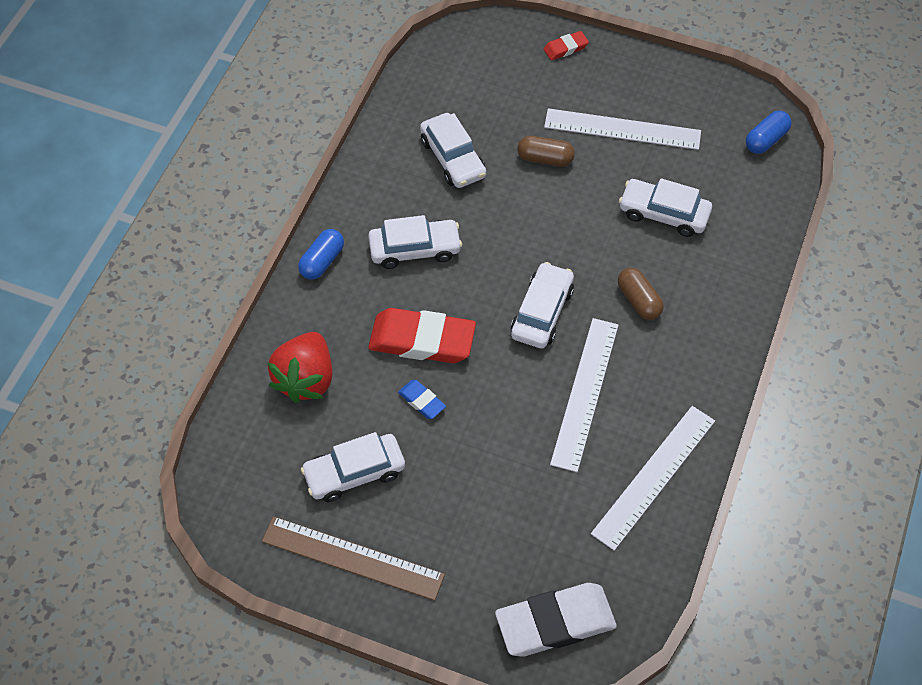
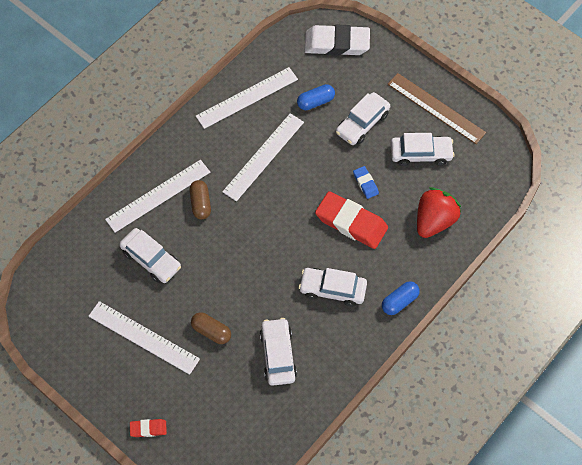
camera: 160 degrees left, 5 degrees up
(542, 312) = (266, 216): white car -> white car (362, 123)
(701, 293) = (158, 195): none -> white ruler
(766, 140) = (47, 293): blue capsule -> blue capsule (315, 102)

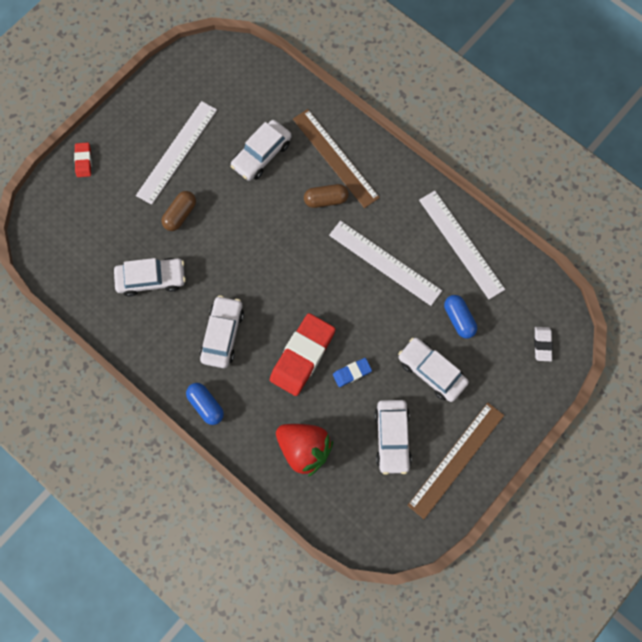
camera: 90 degrees right, 10 degrees up
(158, 195) = (335, 158): white ruler -> brown ruler
(337, 43) = (542, 344): white eraser -> white eraser, size x0.47

